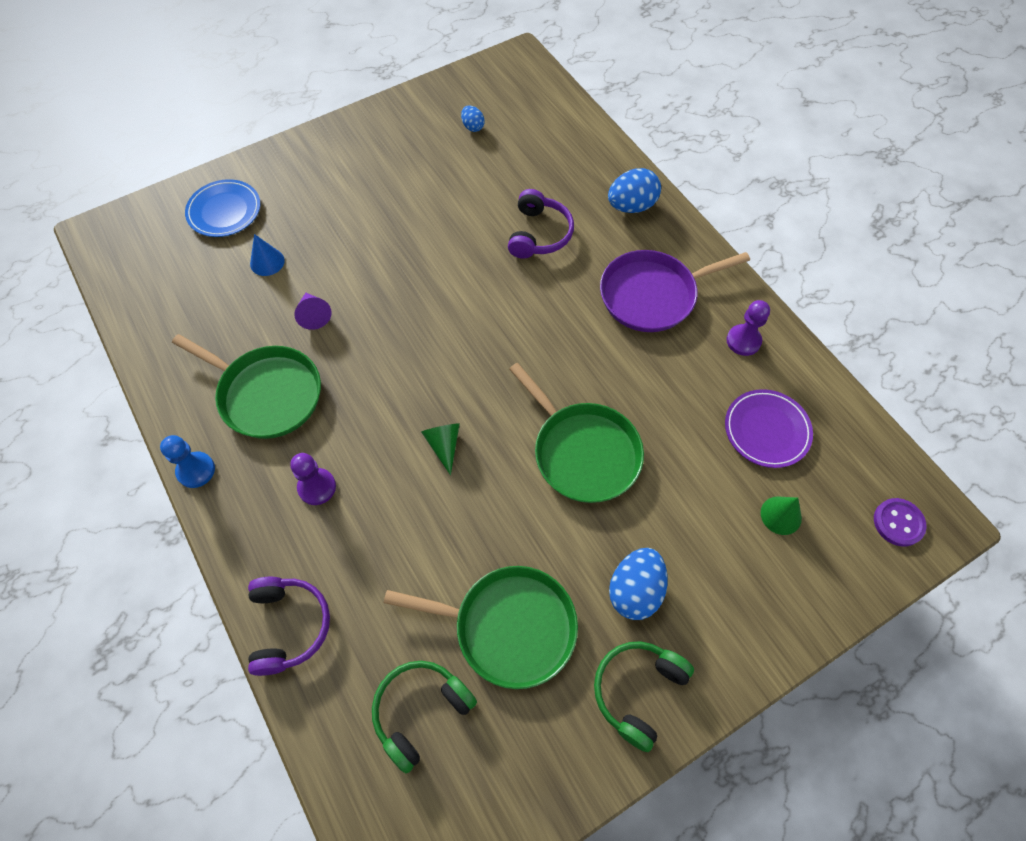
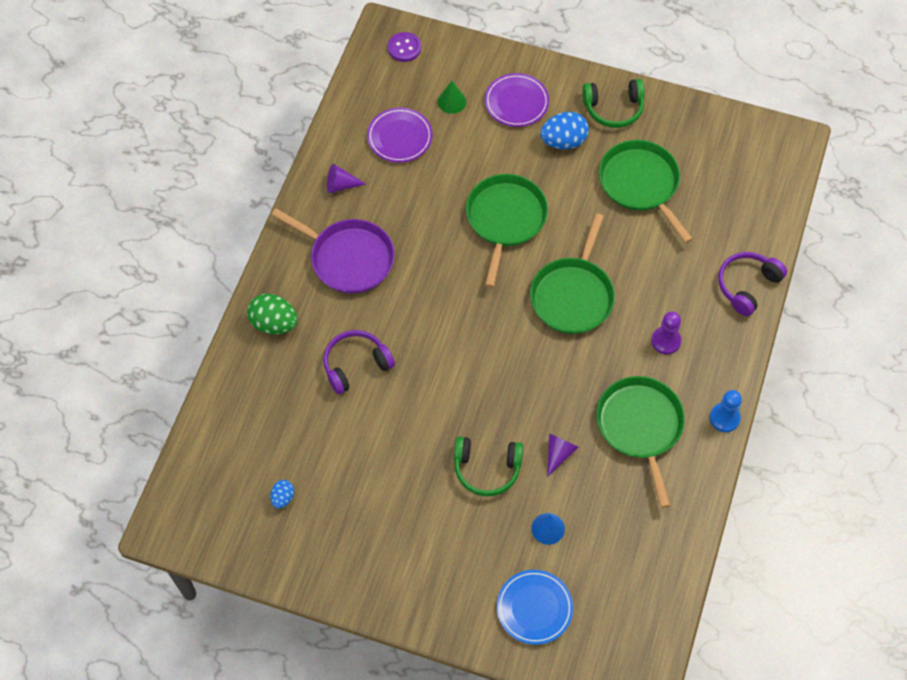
camera: 130 degrees left, 0 degrees up
(420, 711) = (719, 192): green headphones -> green headphones (487, 469)
(444, 445) = (573, 295): green cone -> green pan
(631, 206) = (274, 323): blue egg -> green egg
(730, 583) = (516, 102): none -> purple plate
(743, 341) = (340, 185): purple pawn -> purple cone

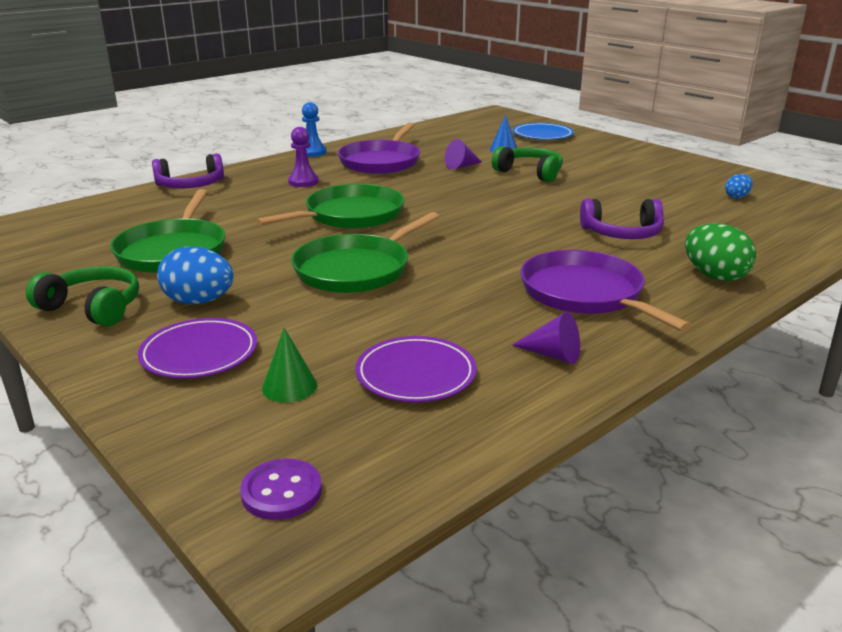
camera: 150 degrees left, 35 degrees down
(640, 427) = (381, 161): green pan -> purple pan

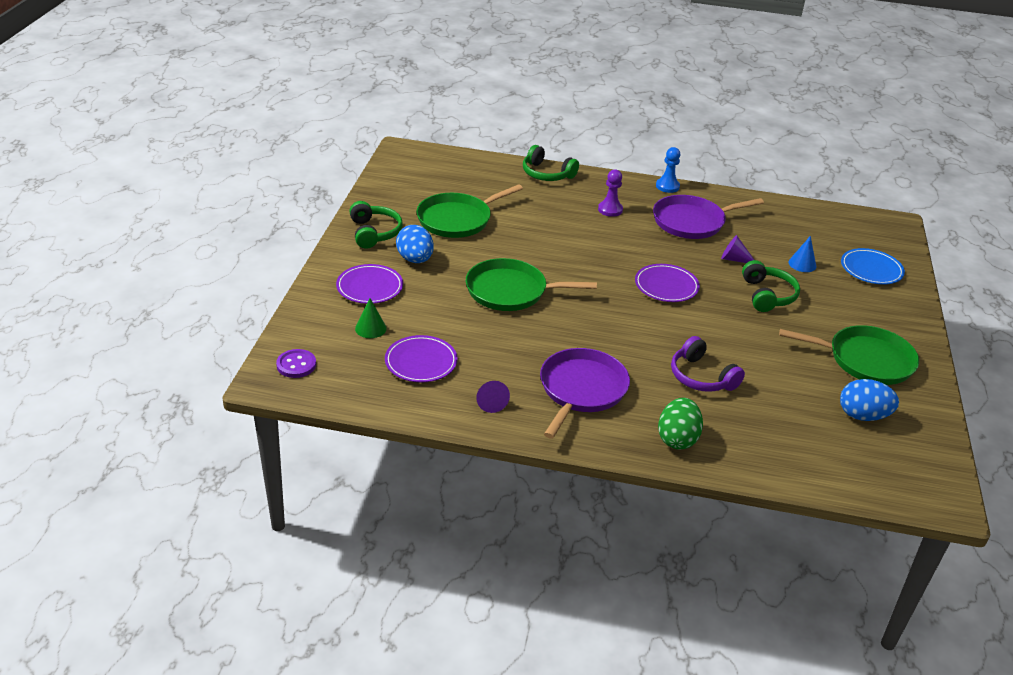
camera: 50 degrees right, 10 degrees up
(191, 185) = (546, 174): purple headphones -> green headphones
(350, 215) = (581, 253): green pan -> green pan (865, 360)
(461, 201) = (666, 286): none -> purple plate
(736, 197) = (862, 416): blue egg -> blue egg, size x1.82

